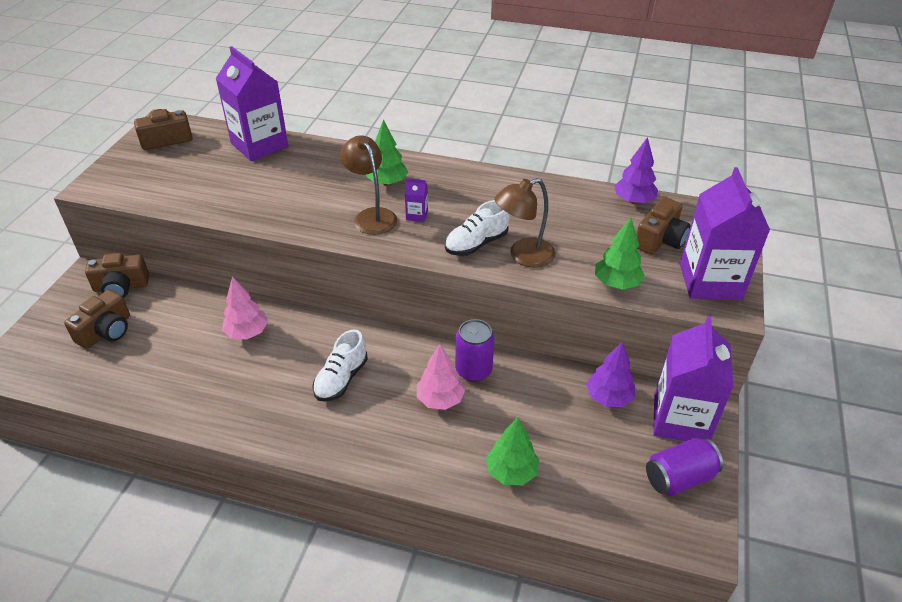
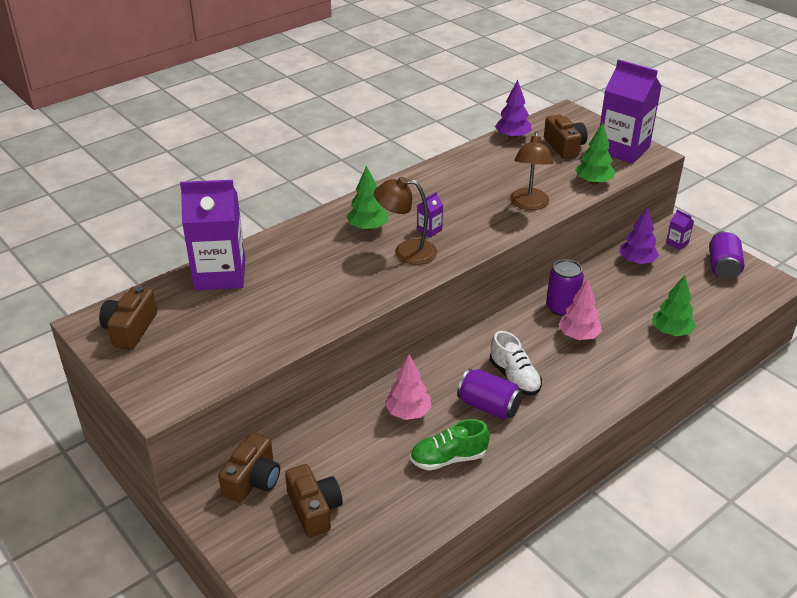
camera: 55 degrees left, 5 degrees down
(206, 381) = (448, 458): none -> green shoe
(289, 378) = (488, 406): none -> purple can
(476, 244) = (494, 218): white shoe -> none
(680, 419) = (677, 243): purple carton -> purple carton, size x0.40

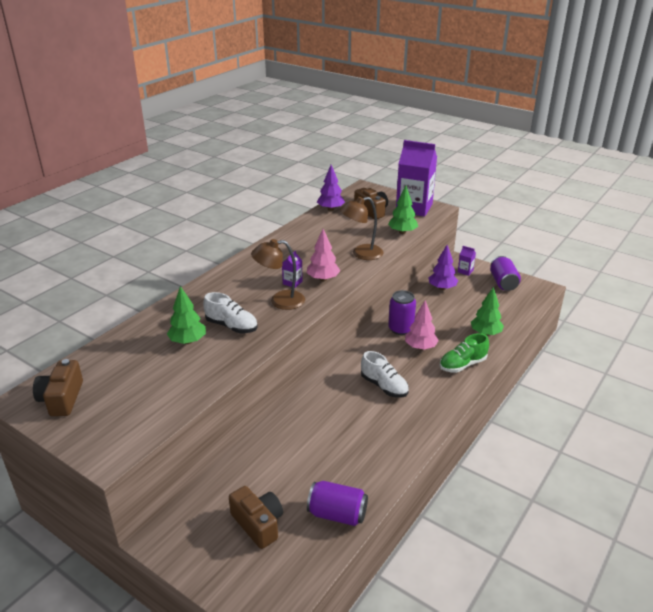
camera: 15 degrees left, 5 degrees down
(220, 274) = (130, 341): purple carton -> none
(253, 480) = (197, 510): brown camera -> none
(339, 275) = (231, 326): none -> white shoe
(368, 228) = (243, 288): green tree -> green tree (188, 341)
(408, 413) = (310, 429): pink tree -> pink tree (323, 279)
(448, 458) = (355, 459): green shoe -> green shoe (462, 365)
(488, 406) = (372, 412): purple can -> purple can (337, 514)
(529, 204) = (361, 254): brown lamp -> brown lamp turned 75 degrees clockwise

